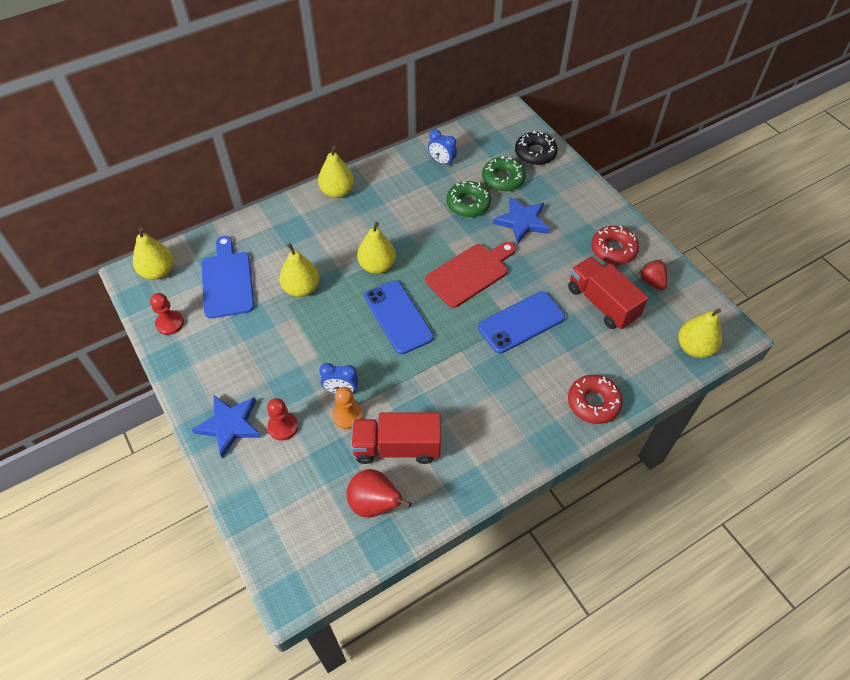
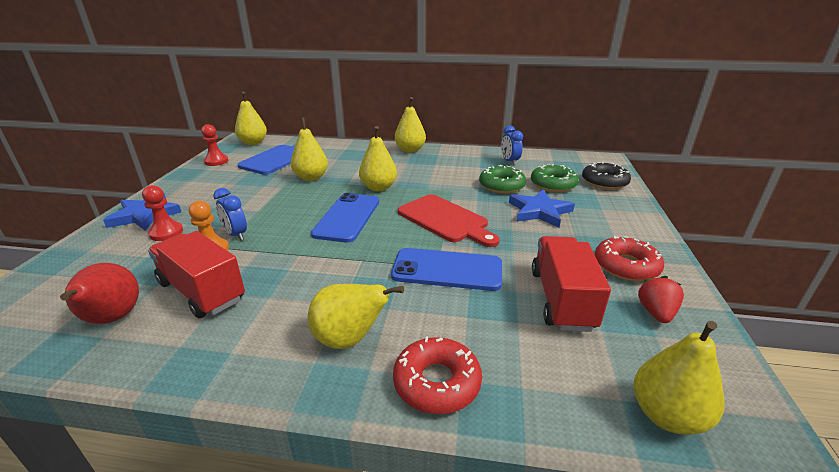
camera: 40 degrees right, 25 degrees down
(470, 273) = (445, 220): red cutting board -> red cutting board turned 45 degrees clockwise
(526, 411) = (349, 339): none -> yellow pear

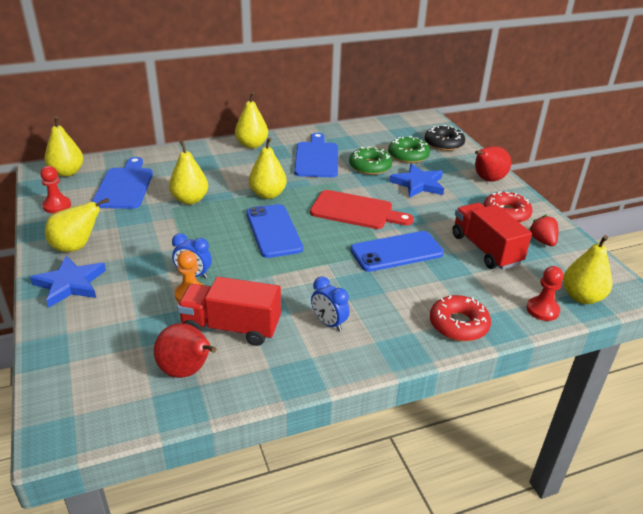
camera: 30 degrees left, 5 degrees up
(166, 232) = (122, 293): red pawn -> red pawn (542, 310)
(349, 339) = (381, 320): yellow pear -> yellow pear (76, 247)
(456, 169) = (316, 158): none -> blue cutting board
(509, 161) = (354, 139): blue clock -> blue clock (329, 323)
(630, 225) = (487, 180): none -> red pear

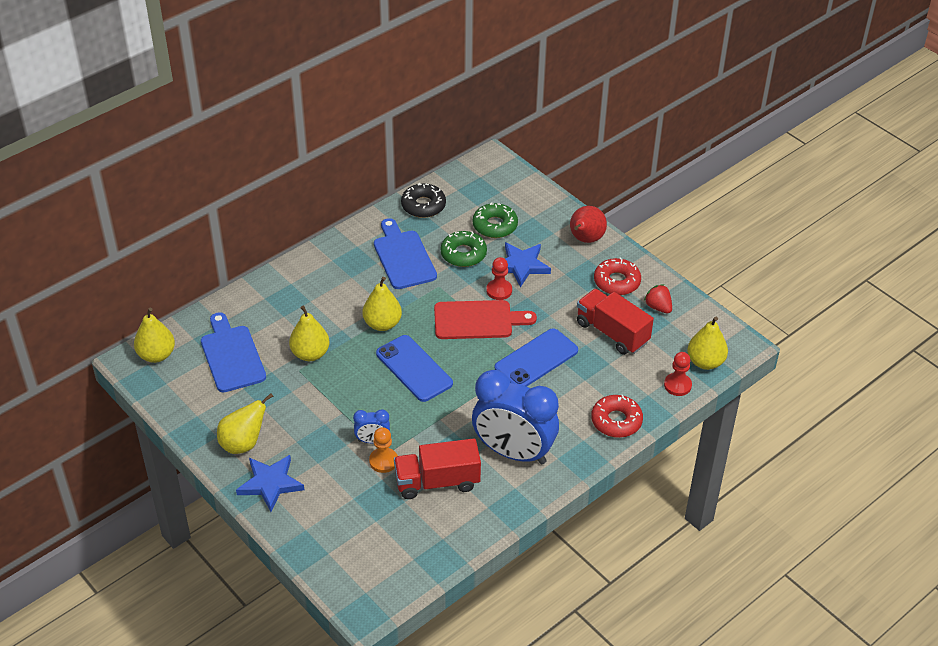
camera: 20 degrees left, 10 degrees up
(57, 206) = (183, 402): red pawn -> red pawn (499, 290)
(187, 371) = (426, 530): red pear -> none
(252, 145) = (324, 257): yellow pear -> none
(329, 323) = (513, 452): blue clock -> blue clock, size x2.36
(443, 144) = (524, 196): black donut -> black donut (423, 205)

